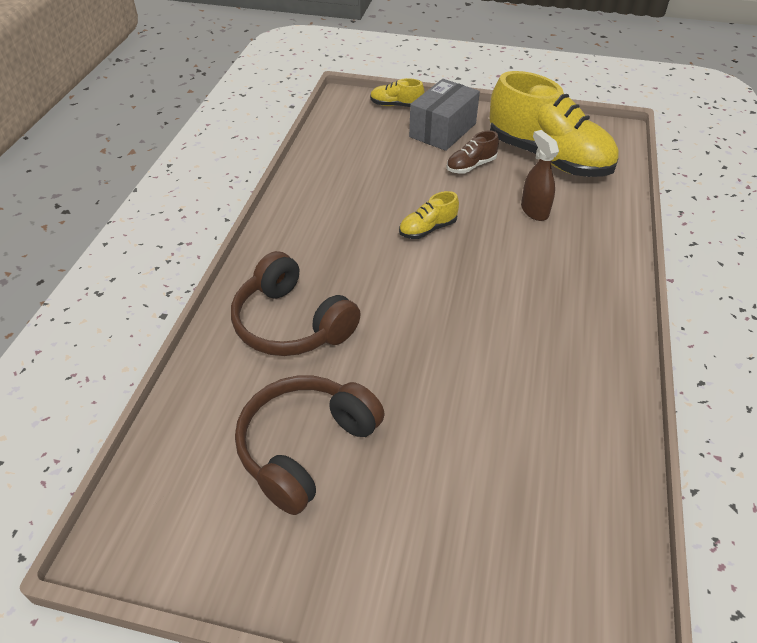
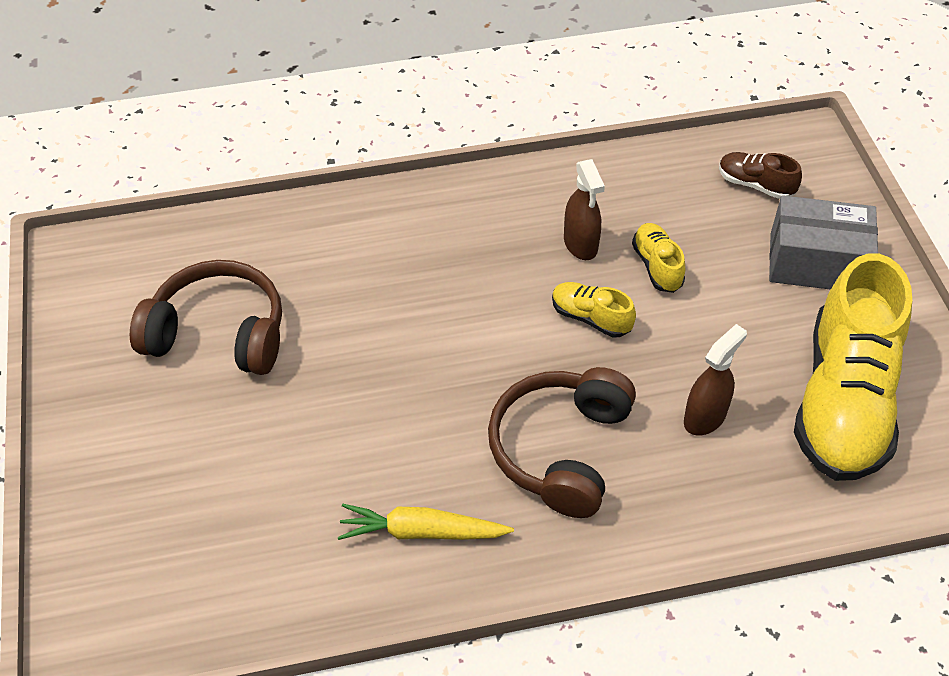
camera: 65 degrees right, 5 degrees up
(291, 323) = (366, 258): brown headphones -> brown headphones (561, 449)
(361, 212) = (580, 244): none -> brown spray bottle
(396, 105) = (835, 194): yellow shoe -> yellow shoe (657, 266)
(471, 166) = (755, 320): brown shoe -> brown shoe (755, 185)
(572, 375) = (421, 532): none -> yellow carrot

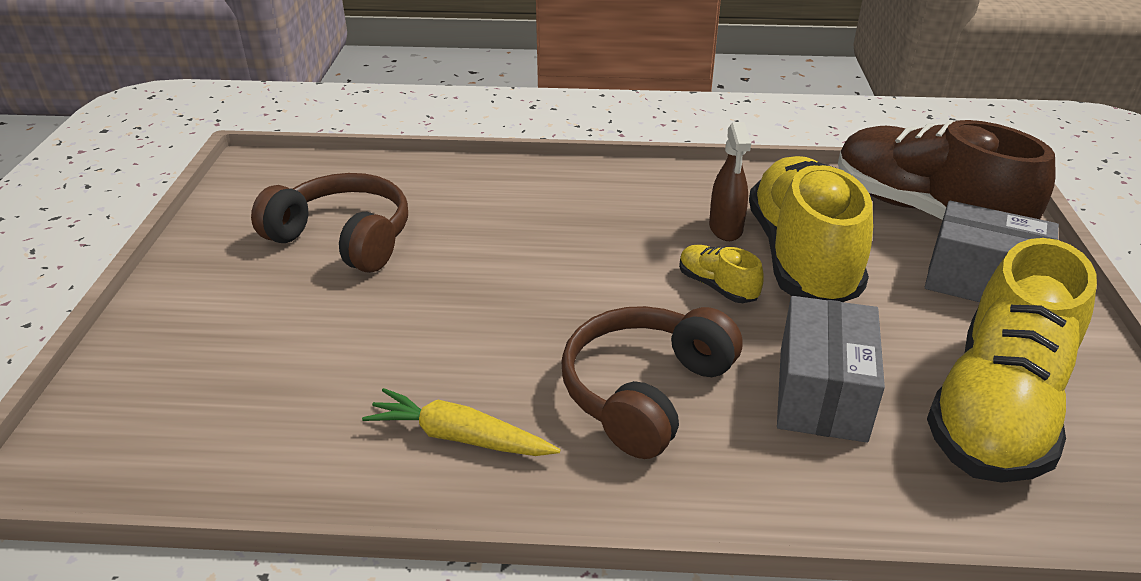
camera: 15 degrees right, 15 degrees down
(657, 266) = (801, 257): yellow shoe -> yellow shoe, size x2.36
(705, 417) = (822, 393): brown spray bottle -> grey box
(755, 185) = (924, 212): brown shoe -> brown shoe, size x2.36

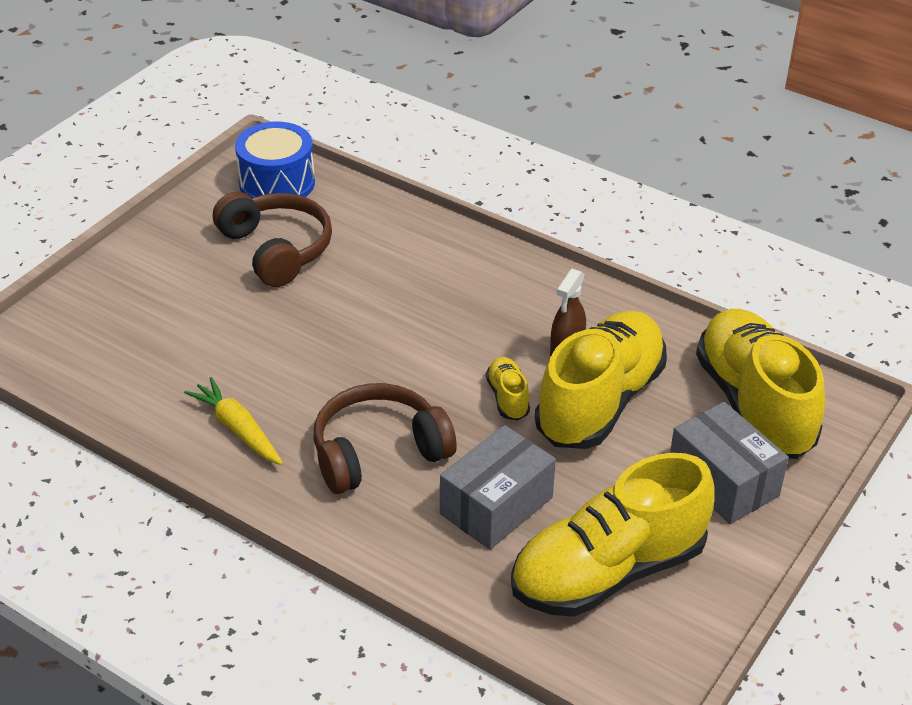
camera: 30 degrees right, 5 degrees up
(292, 181) = (277, 183): none -> blue drum
(924, 212) = (754, 404): brown shoe -> yellow shoe

